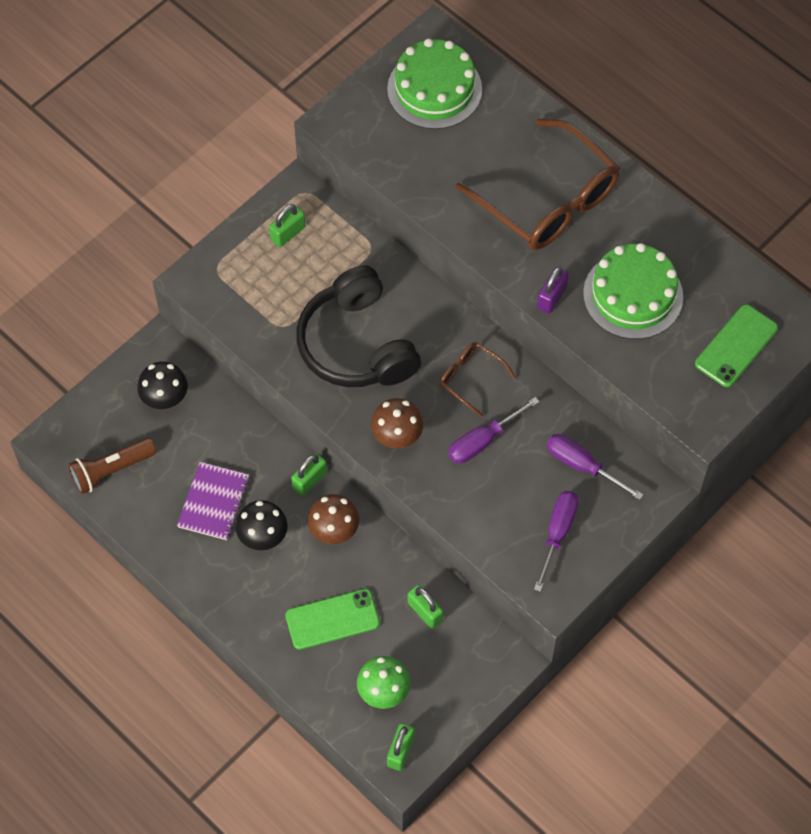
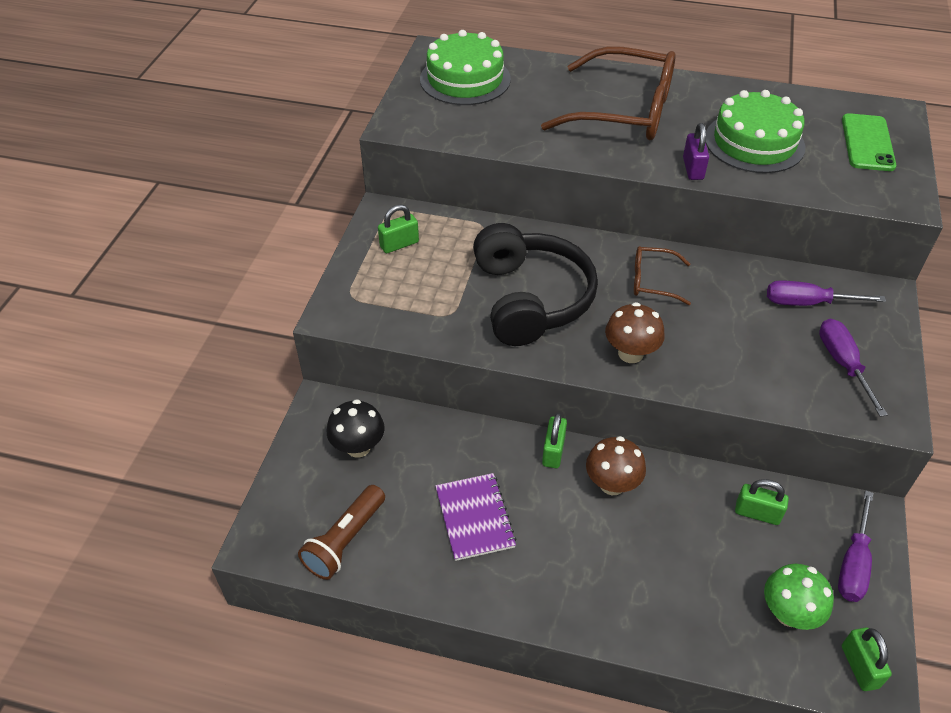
camera: 30 degrees left, 15 degrees down
(263, 536) = (548, 525): black mushroom -> none
(288, 233) = (399, 244): green padlock -> green padlock turned 45 degrees clockwise
(332, 619) = (679, 568): green phone -> none
(357, 344) = (530, 299): black headphones -> black headphones turned 135 degrees counterclockwise
(482, 441) = (708, 323): purple screwdriver -> purple screwdriver (853, 564)

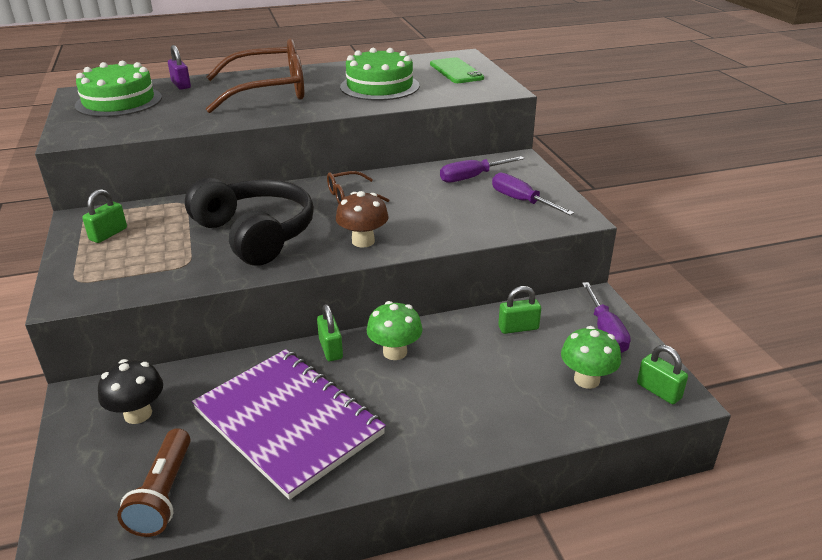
camera: 30 degrees left, 15 degrees down
(474, 517) = (288, 422): purple notebook -> purple notebook, size x1.86
(612, 484) = (395, 352): brown mushroom -> green mushroom
(693, 168) = (345, 107): purple padlock -> purple padlock (181, 85)

